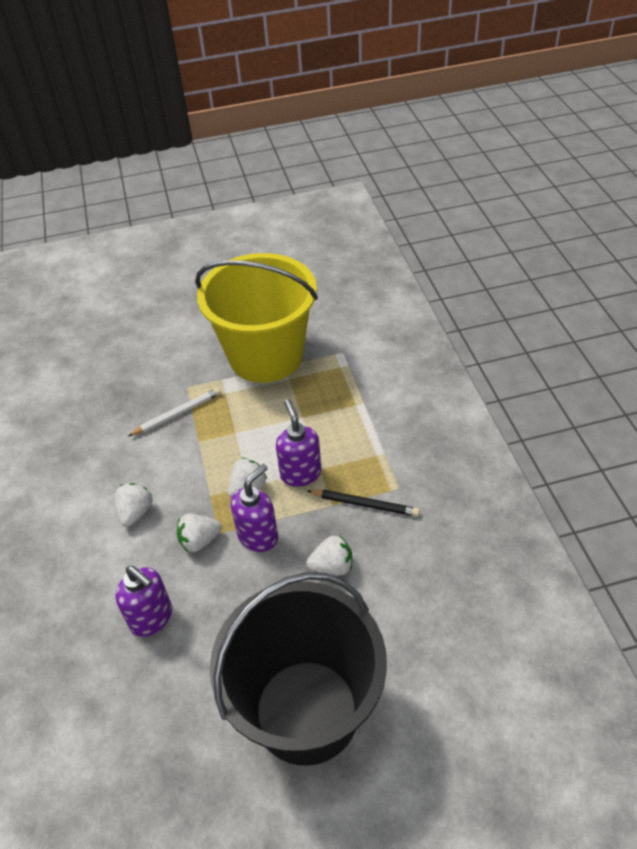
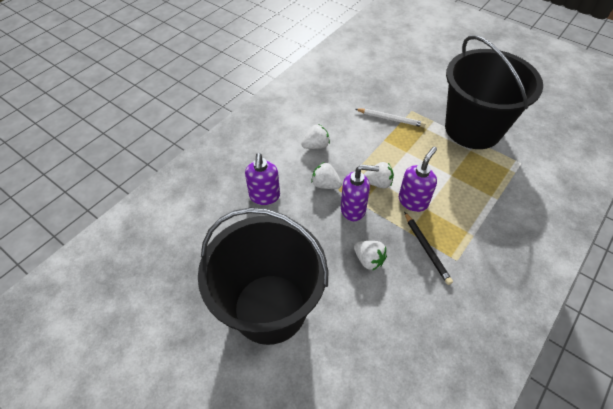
camera: 50 degrees right, 5 degrees up
(266, 356) = (473, 129): yellow bucket -> black bucket

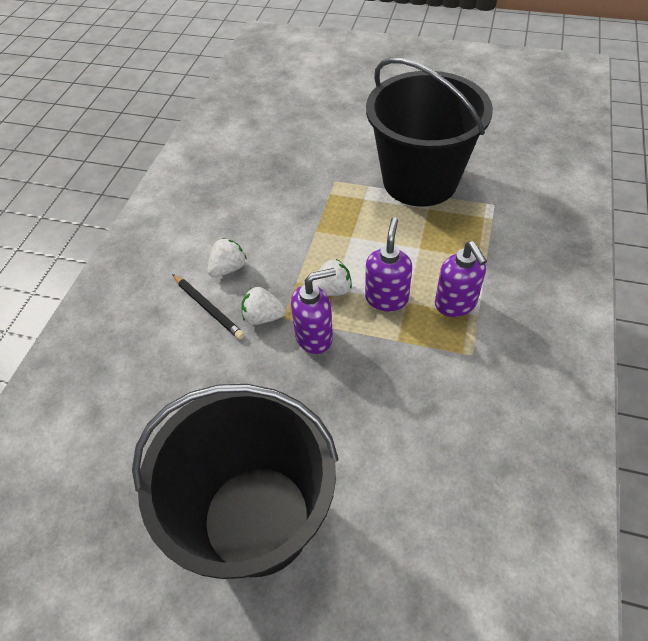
camera: 20 degrees left, 0 degrees up
(264, 196) = (185, 363): purple soap dispenser -> purple soap dispenser (455, 304)
(369, 260) = (363, 397): white strawberry -> none
(390, 119) = (313, 200): white pencil -> none
(426, 249) = (429, 354): black pencil -> black pencil (208, 308)

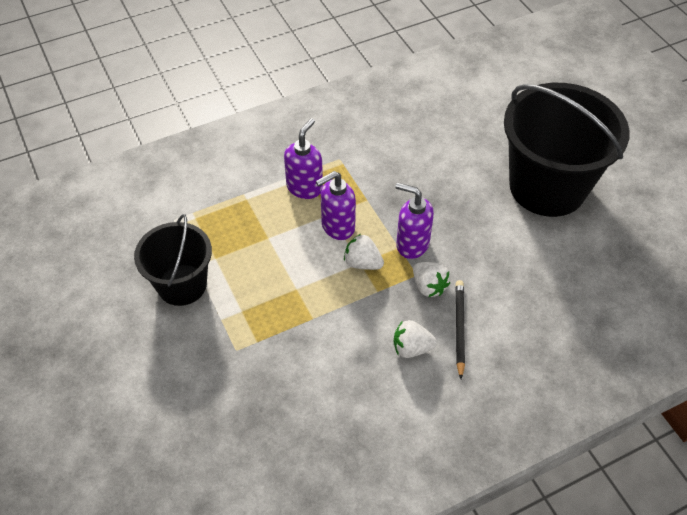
camera: 135 degrees left, 0 degrees up
(420, 180) = (182, 285): black bucket -> black bucket, size x0.59

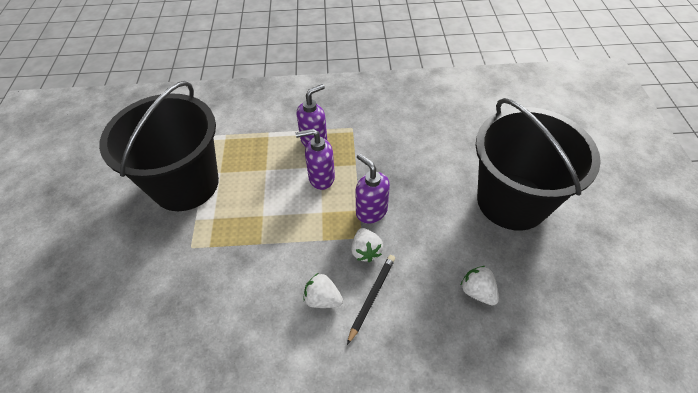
camera: 25 degrees right, 0 degrees up
(182, 285) = (185, 184): black bucket -> black bucket, size x1.70
(362, 263) = (324, 213): white strawberry -> white strawberry (477, 291)

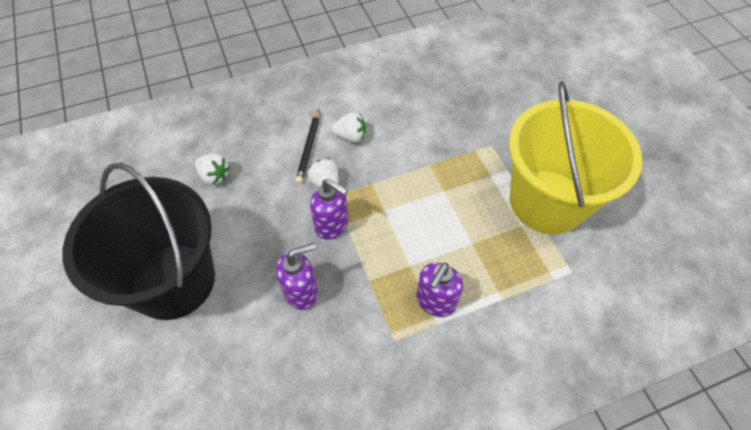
camera: 160 degrees right, 5 degrees up
(185, 184) = (547, 201): black bucket -> yellow bucket
(321, 178) = (402, 250): purple soap dispenser -> purple soap dispenser (301, 292)

